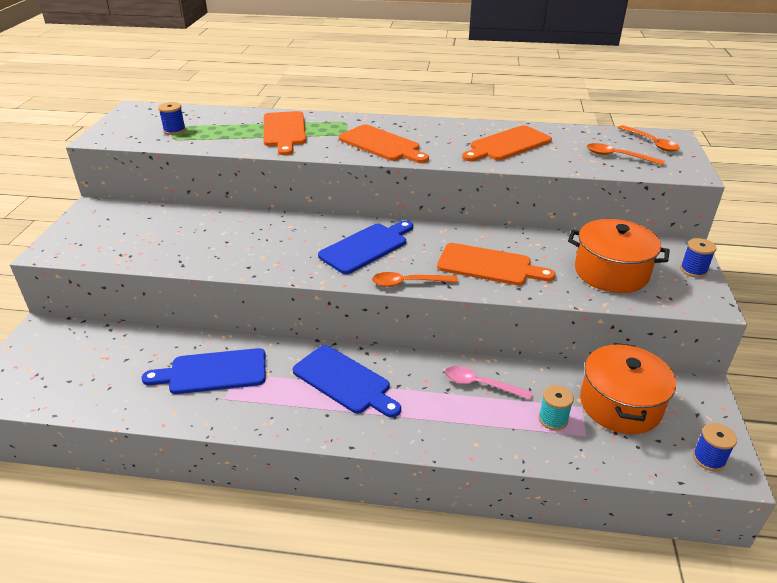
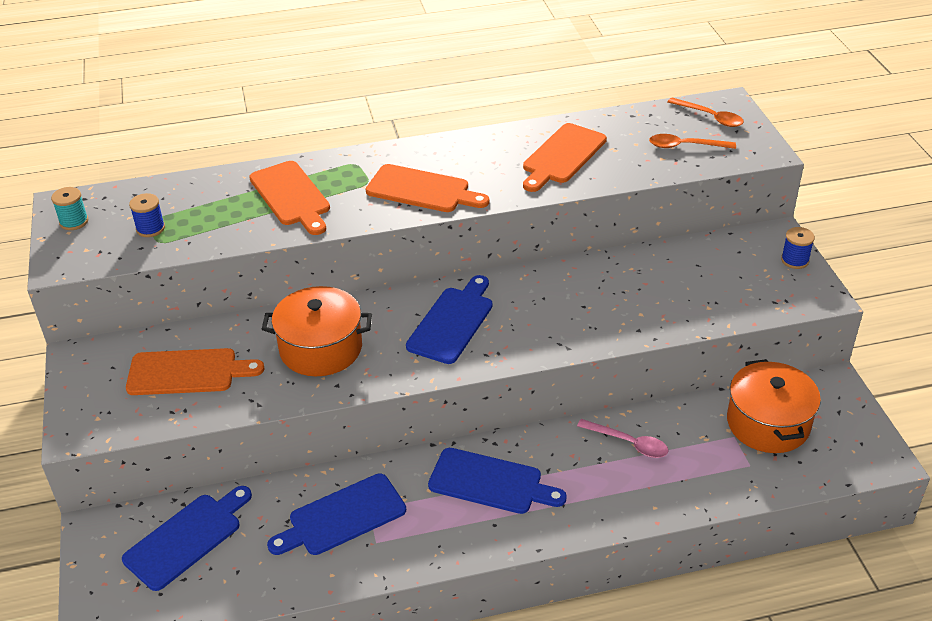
camera: 20 degrees left, 5 degrees up
(94, 353) = (187, 538): none -> blue cutting board
(408, 283) = (524, 355): orange spoon -> none
(480, 384) = (628, 443): pink spoon -> pink spoon turned 150 degrees counterclockwise
(489, 265) = (595, 310): orange cutting board -> orange cutting board (187, 372)
(553, 419) = (713, 458): turquoise spool -> turquoise spool (74, 222)
(611, 272) = (719, 285): orange pot -> orange pot (321, 348)
(708, 459) = (863, 454): blue spool -> none

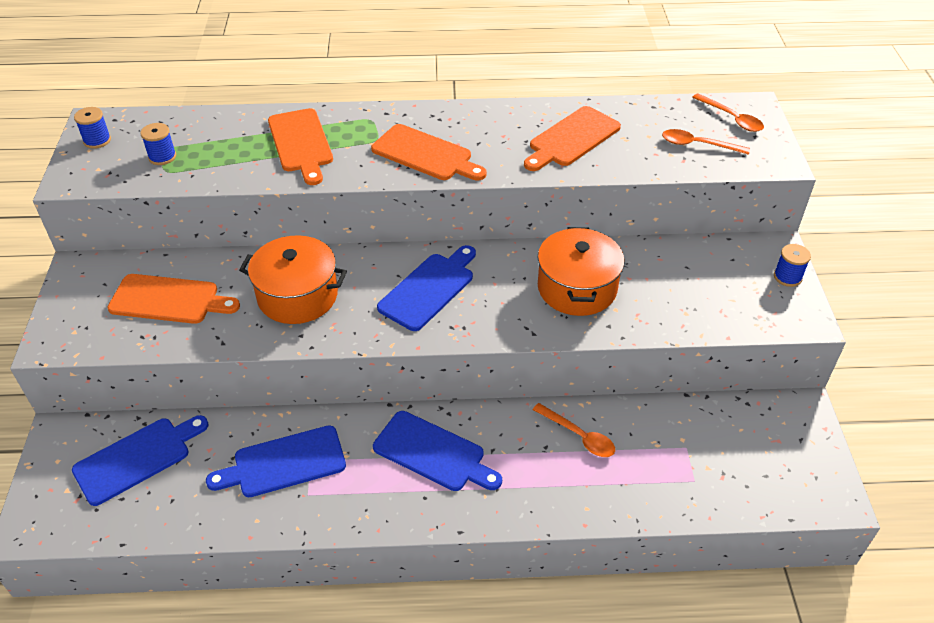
camera: 10 degrees right, 5 degrees up
(74, 222) = (97, 140): turquoise spool -> blue spool
(628, 443) = (579, 436): pink spoon -> orange spoon
(768, 423) = (724, 439): orange pot -> orange pot (577, 288)

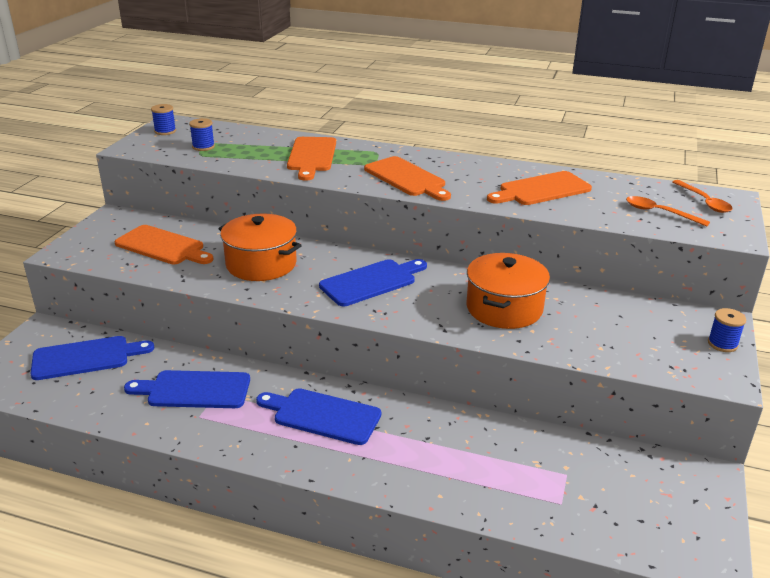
camera: 20 degrees right, 15 degrees down
(433, 453) = (322, 415): blue cutting board -> blue cutting board turned 150 degrees clockwise
(579, 436) = (463, 438): orange spoon -> none

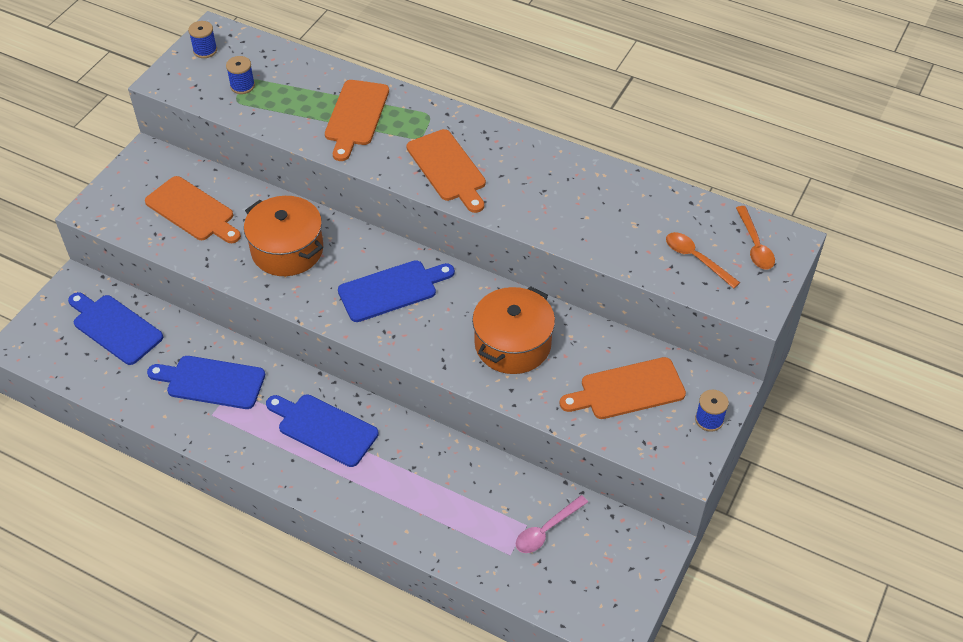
camera: 10 degrees right, 20 degrees up
(86, 357) = (115, 328): blue cutting board -> blue cutting board turned 135 degrees counterclockwise
(541, 190) = (586, 205): orange cutting board -> orange cutting board (627, 390)
(589, 476) = (546, 530): none -> pink spoon

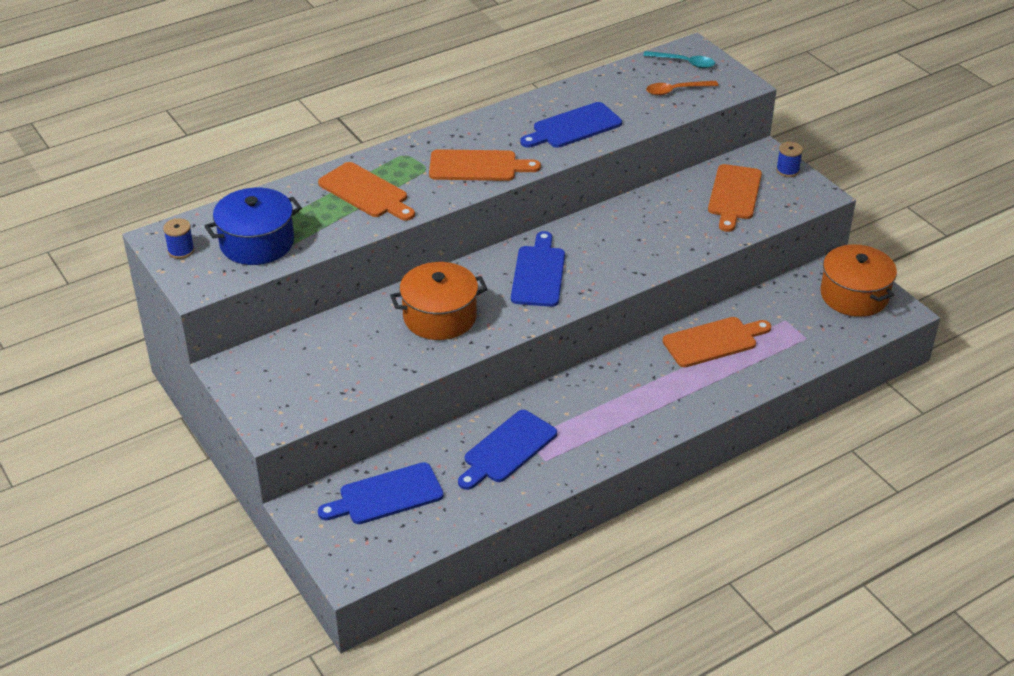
camera: 60 degrees left, 10 degrees down
(192, 211) = (336, 359): orange cutting board -> orange cutting board (713, 341)
(242, 86) = (257, 243): blue spool -> blue pot
(324, 428) = (613, 396): blue cutting board -> blue cutting board (573, 127)
(513, 344) = (648, 232): orange pot -> orange pot (854, 295)
(546, 530) = (796, 312): pink spoon -> none
(755, 245) = (684, 63): orange spoon -> turquoise spoon

